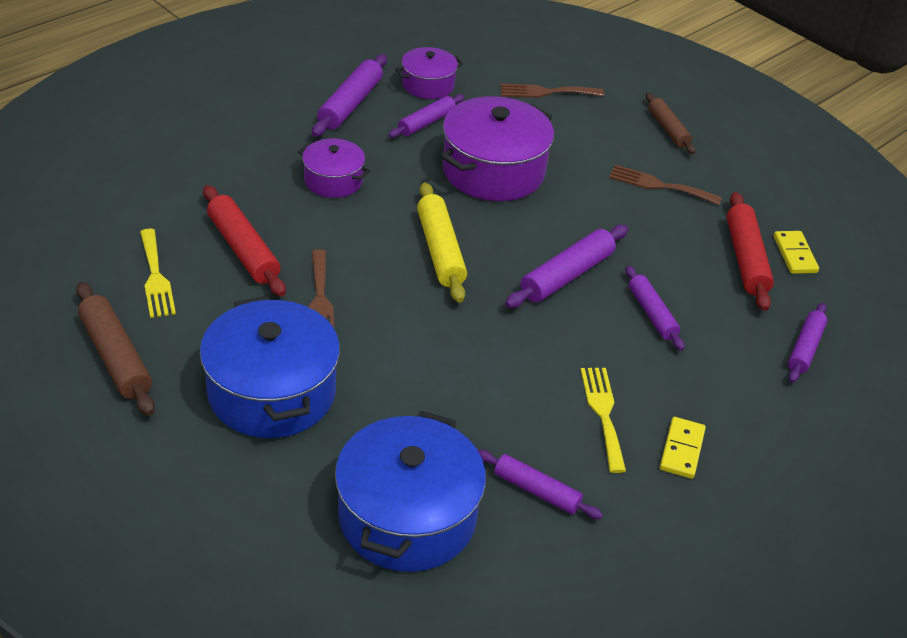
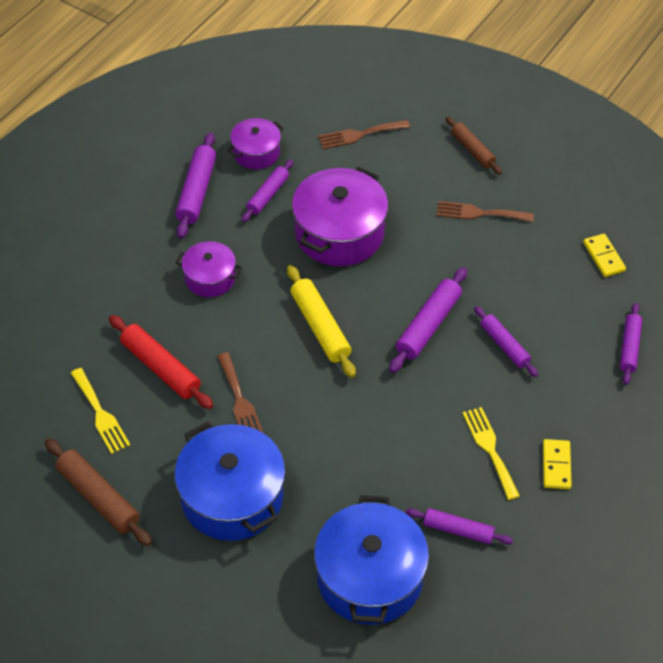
camera: 10 degrees left, 10 degrees up
(745, 259) = (566, 271): red rolling pin -> none

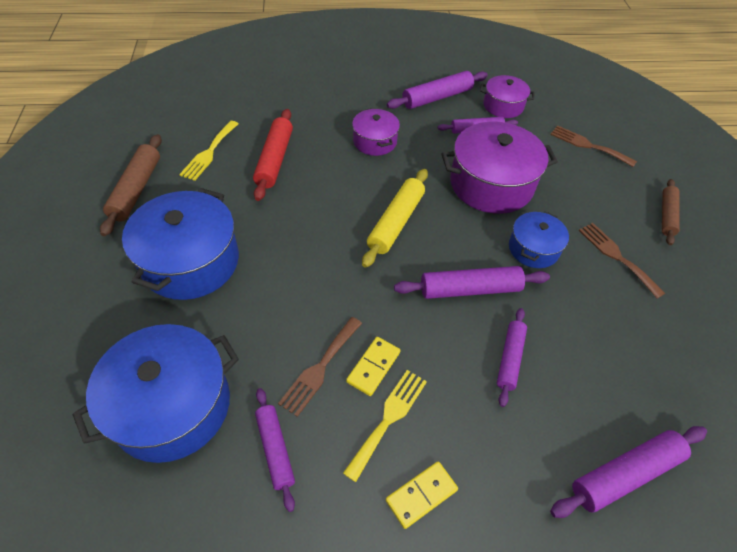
camera: 50 degrees right, 0 degrees up
(240, 401) = (284, 216): brown fork -> brown fork (320, 368)
(427, 257) = (533, 249): none -> blue pot
(604, 257) = (694, 380): yellow domino -> yellow domino (373, 367)
(629, 347) = (625, 474): purple rolling pin -> purple rolling pin, size x1.50

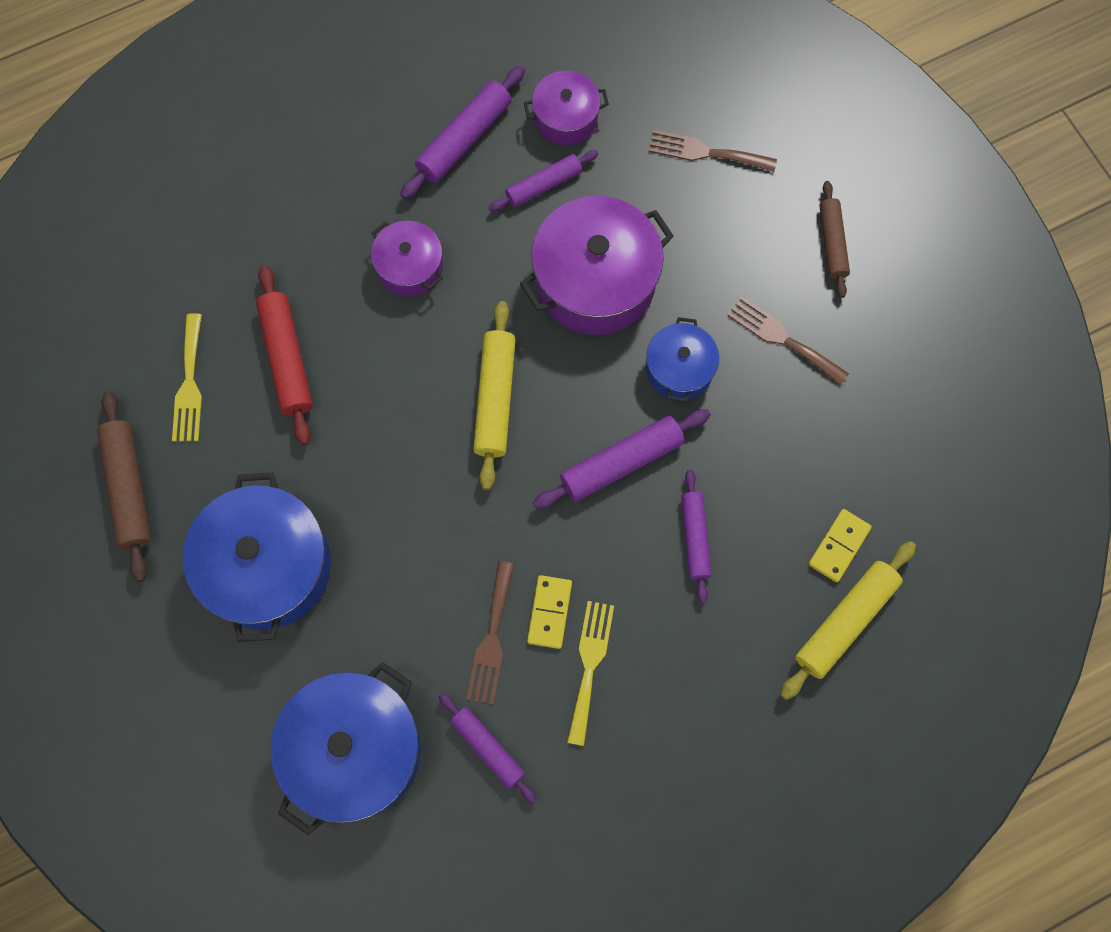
camera: 20 degrees left, 20 degrees up
(421, 495) = (652, 729): yellow domino -> yellow domino (838, 546)
(625, 474) = (845, 622): purple rolling pin -> yellow rolling pin

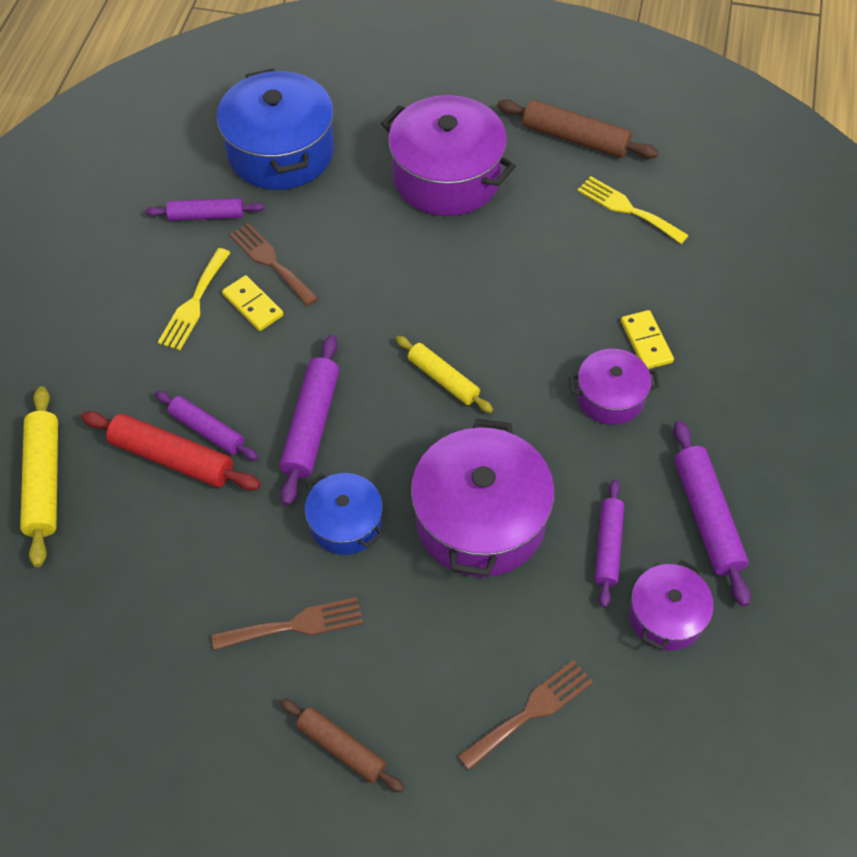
camera: 130 degrees right, 15 degrees down
(267, 566) = (447, 177): blue pot -> purple pot
(287, 359) = (597, 274): red rolling pin -> red rolling pin (172, 458)
(495, 399) = (443, 379): yellow rolling pin -> yellow rolling pin, size x0.67
(590, 665) = (194, 303): yellow fork -> yellow fork turned 60 degrees clockwise
(838, 546) = (97, 523): yellow domino -> yellow domino (646, 342)

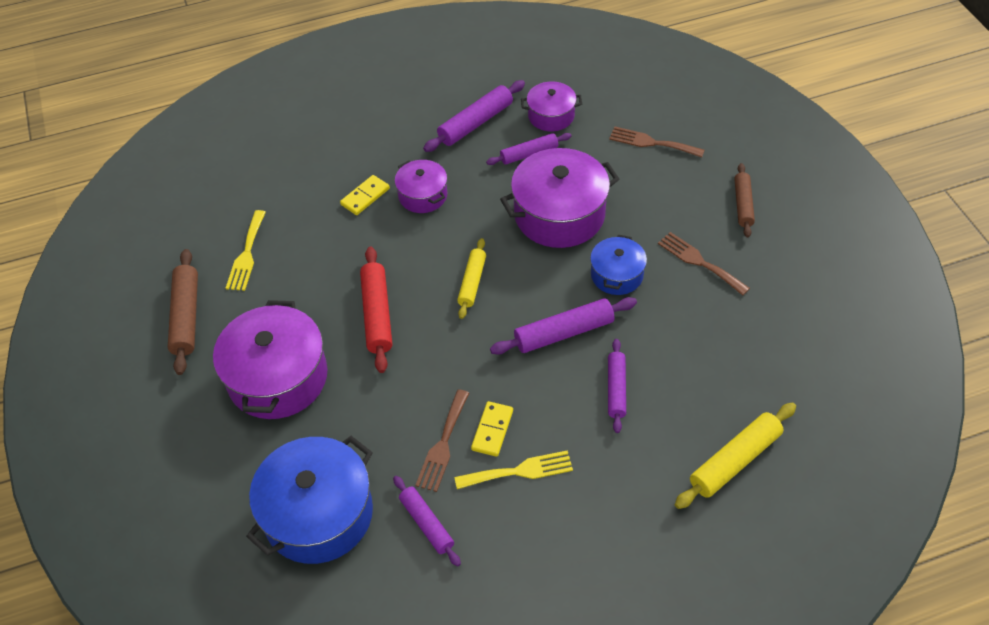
camera: 120 degrees left, 5 degrees down
(172, 458) = (653, 395): red rolling pin -> red rolling pin (377, 314)

